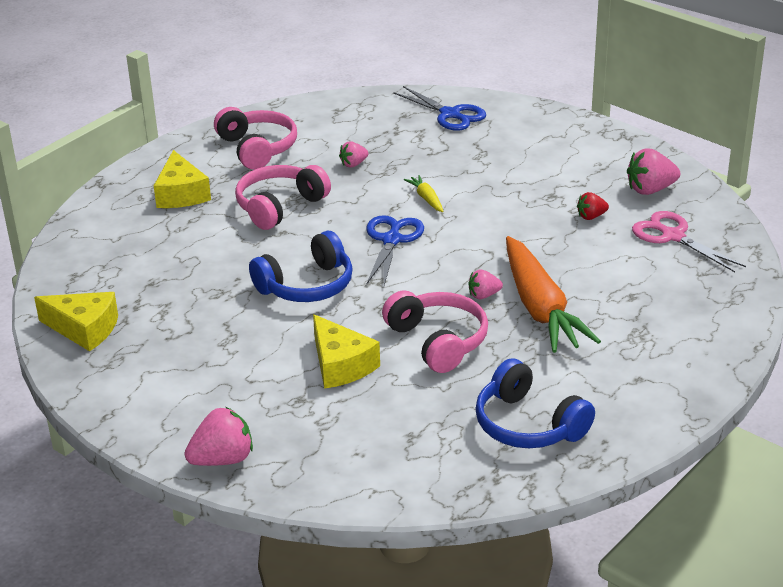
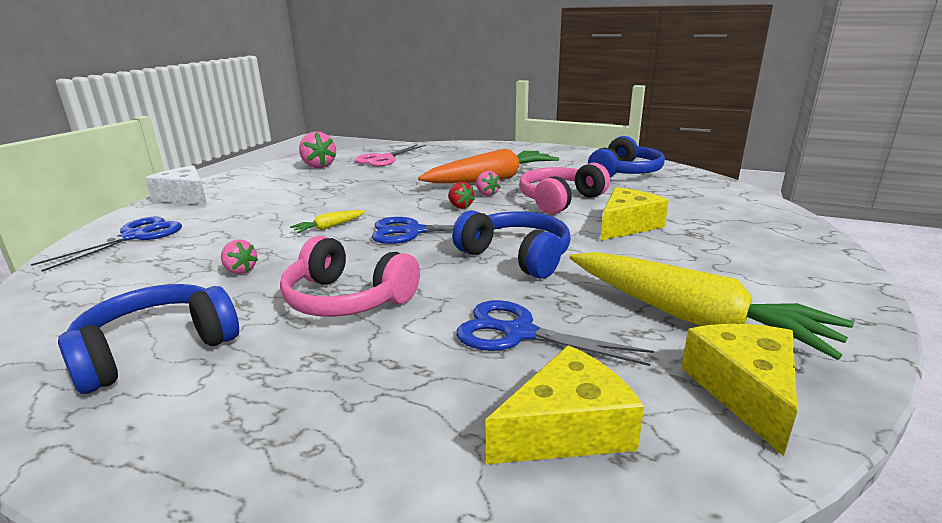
camera: 105 degrees left, 10 degrees down
(163, 340) = (691, 318): none -> yellow carrot
(181, 194) = (304, 396): yellow cheese -> yellow cheese (567, 429)
(193, 266) = (519, 333): none -> blue scissors
(222, 459) = (810, 248): pink strawberry -> none
(257, 148) = (156, 350): pink headphones -> blue headphones
(553, 122) = (185, 197): none -> white cheese
(591, 216) = (359, 176): red strawberry -> red strawberry (460, 206)

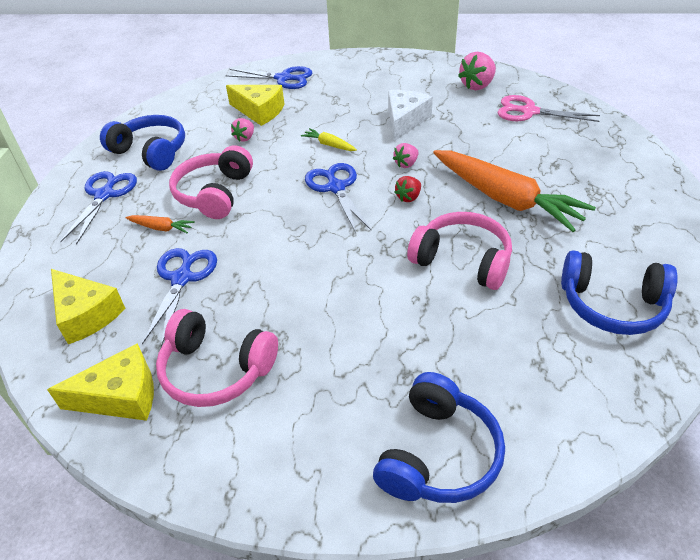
camera: 75 degrees right, 20 degrees up
(185, 197) = (361, 61): white cheese -> white cheese (405, 121)
(230, 407) = (104, 195): none -> blue scissors
(390, 346) = (161, 228): none -> orange carrot
(486, 194) = (454, 206): pink strawberry -> pink strawberry (406, 164)
(516, 256) = (304, 255): blue headphones -> blue headphones (438, 454)
(627, 225) = (407, 319): yellow cheese -> yellow cheese (259, 111)
(691, 318) = (216, 370): yellow carrot -> pink headphones

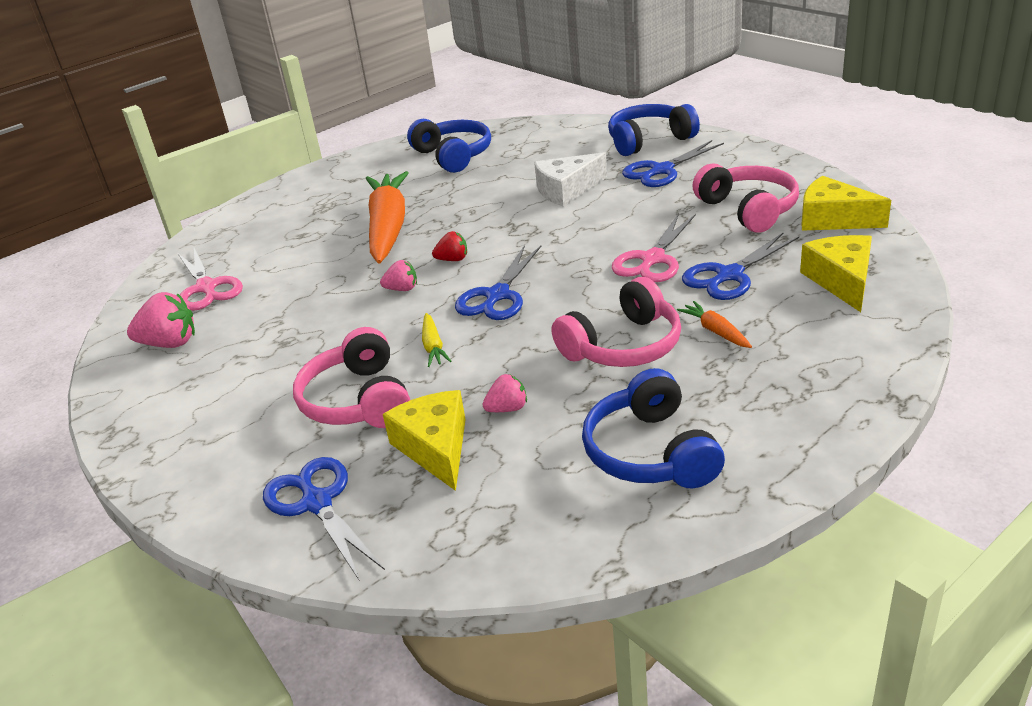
camera: 135 degrees left, 10 degrees down
(104, 195) = (761, 407): blue scissors -> blue scissors (662, 170)
(256, 267) = (653, 259): none -> pink scissors
(405, 121) = (317, 337): white cheese -> white cheese (567, 190)
(462, 260) = (493, 205): pink headphones -> pink headphones (358, 400)

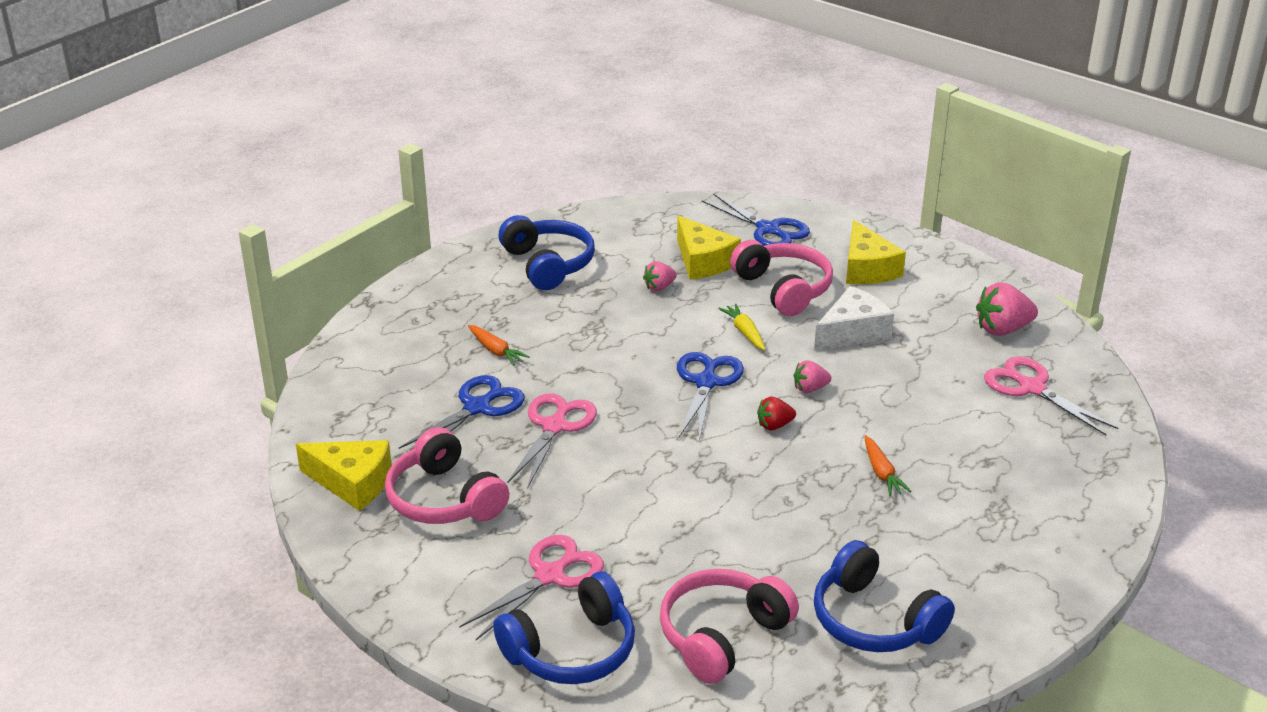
camera: 165 degrees right, 0 degrees up
(388, 227) = (882, 473): orange carrot -> orange carrot, size x0.41
(567, 190) = (674, 537): white cheese -> white cheese (853, 332)
(623, 345) = (575, 336): pink headphones -> pink headphones (722, 636)
(662, 170) = (549, 576): blue scissors -> pink scissors
(841, 280) = (372, 402): yellow cheese -> yellow cheese (867, 269)

